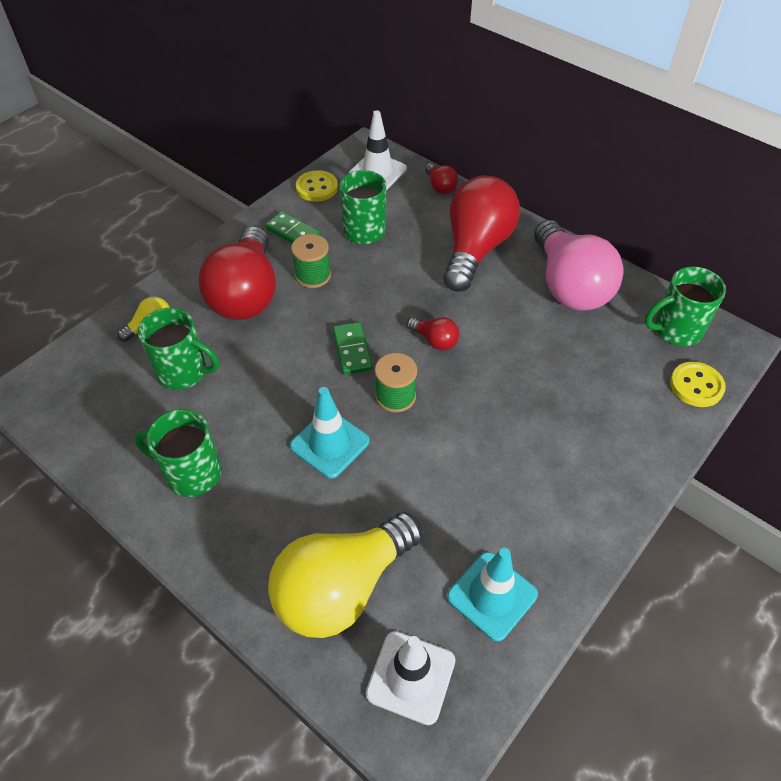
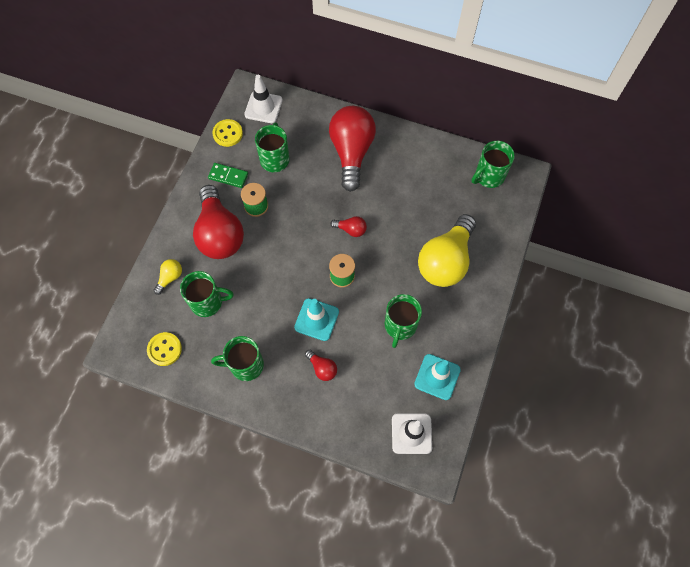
camera: 20 degrees left, 15 degrees up
(342, 588) = (358, 400): yellow light bulb -> yellow light bulb (445, 261)
(352, 350) = (304, 253): green domino -> none
(440, 186) = (310, 107): red light bulb -> red light bulb (322, 368)
(458, 495) = (400, 326): none -> green mug
(569, 285) = (418, 163): pink light bulb -> none
(696, 386) = (509, 212): yellow button -> yellow button (164, 349)

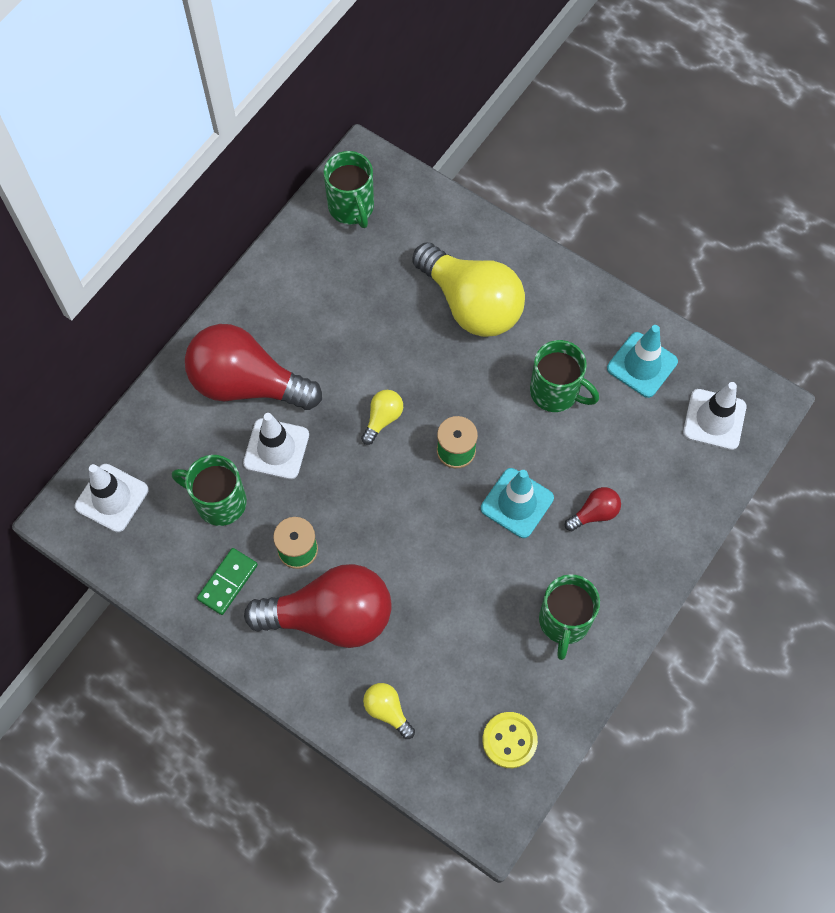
camera: 75 degrees left, 0 degrees up
(207, 302) = (446, 658): green mug -> none
(228, 134) = (143, 567): yellow button -> none
(315, 178) = (276, 449): none -> white traffic cone
(351, 230) = (382, 419): red light bulb -> yellow light bulb

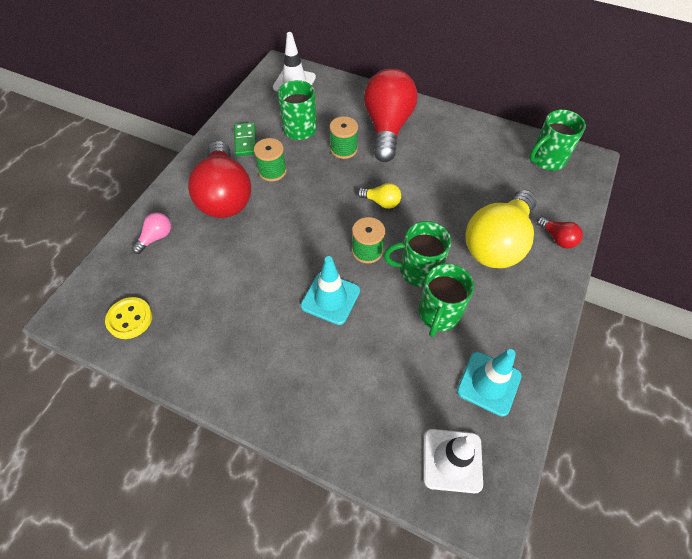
camera: 80 degrees right, 10 degrees down
(227, 582) = (245, 141): green domino -> green domino turned 60 degrees clockwise
(276, 449) = (343, 149): white traffic cone -> green spool
(387, 711) = (156, 237): yellow light bulb -> pink light bulb
(564, 622) = (230, 346): green mug -> green mug (418, 271)
(594, 513) = (332, 359): red light bulb -> red light bulb (557, 238)

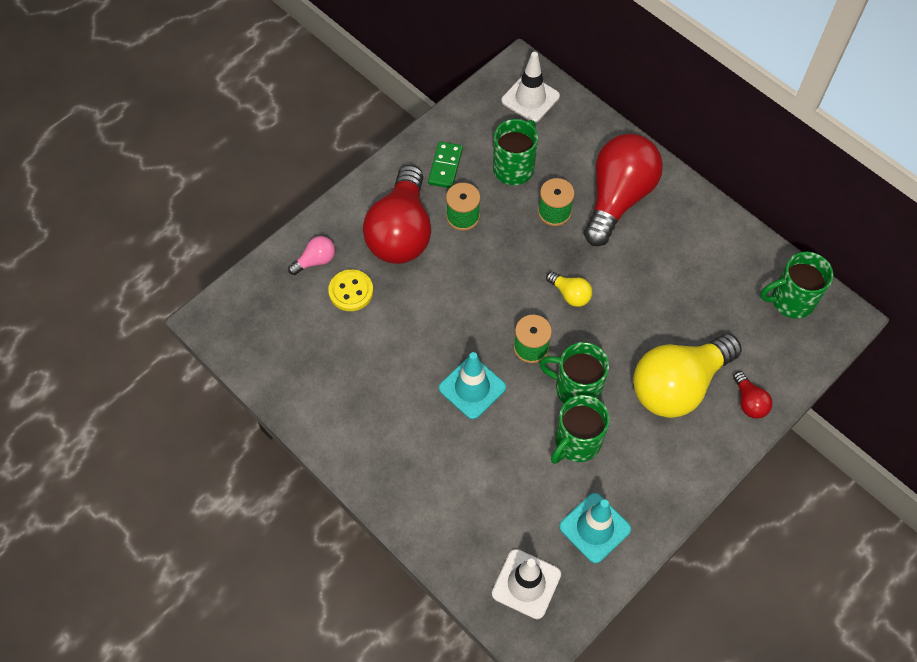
camera: 20 degrees right, 5 degrees up
(130, 319) = (268, 344): yellow button -> yellow button (351, 291)

